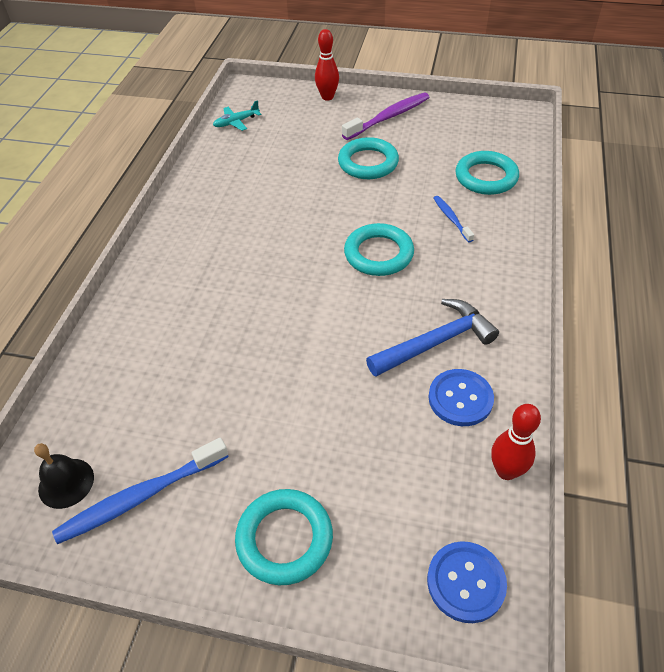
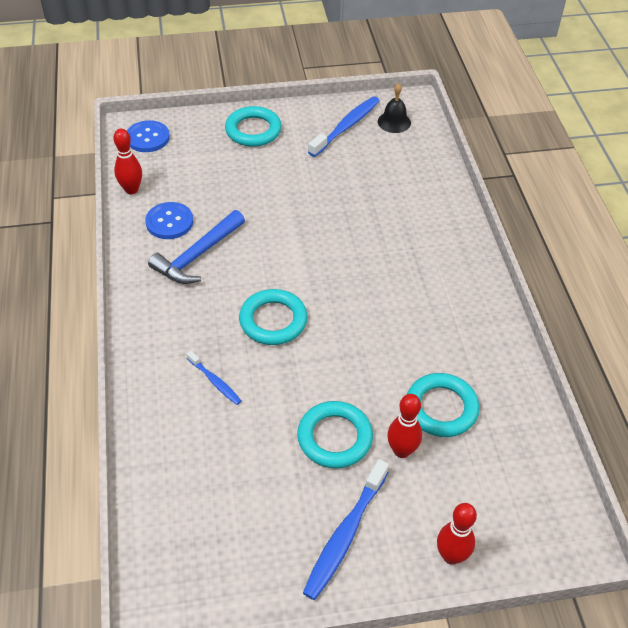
camera: 155 degrees right, 0 degrees up
(236, 122) = (535, 462): turquoise plane -> none
(323, 146) = (401, 451): none -> red bowling pin
(388, 117) = (345, 534): purple toothbrush -> blue toothbrush
(486, 177) = (189, 454): turquoise ring -> turquoise ring (441, 408)

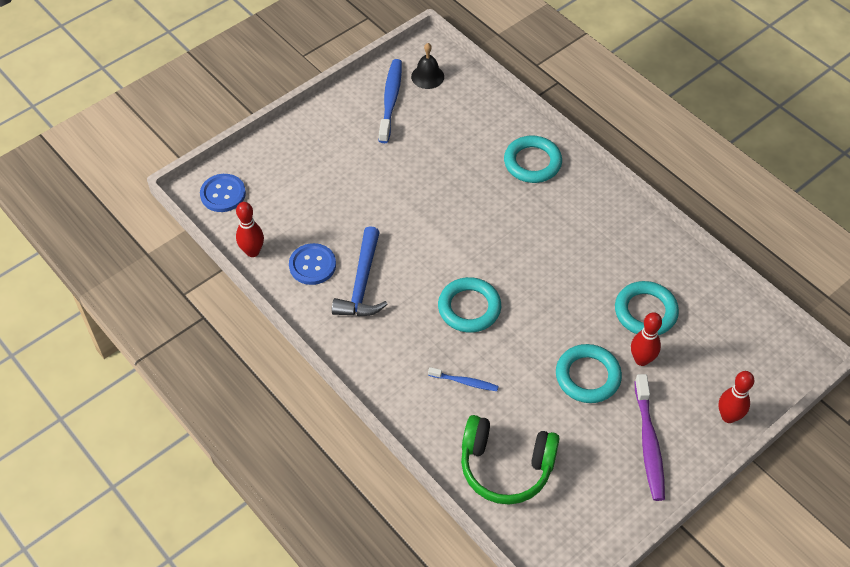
camera: 30 degrees left, 5 degrees up
(188, 477) = (506, 466): none -> green headphones
(253, 130) = (312, 141): turquoise ring -> turquoise ring (532, 162)
(345, 534) = (649, 442): blue toothbrush -> purple toothbrush

